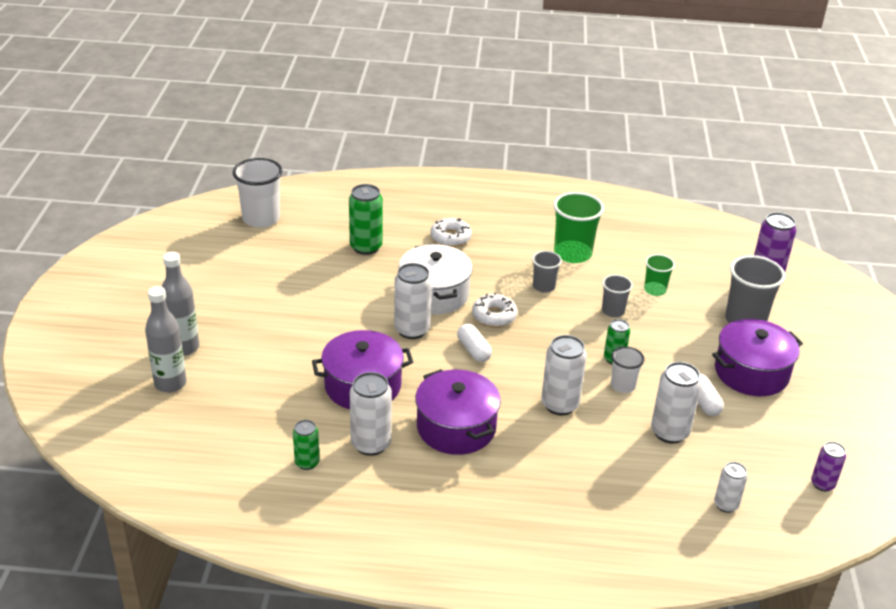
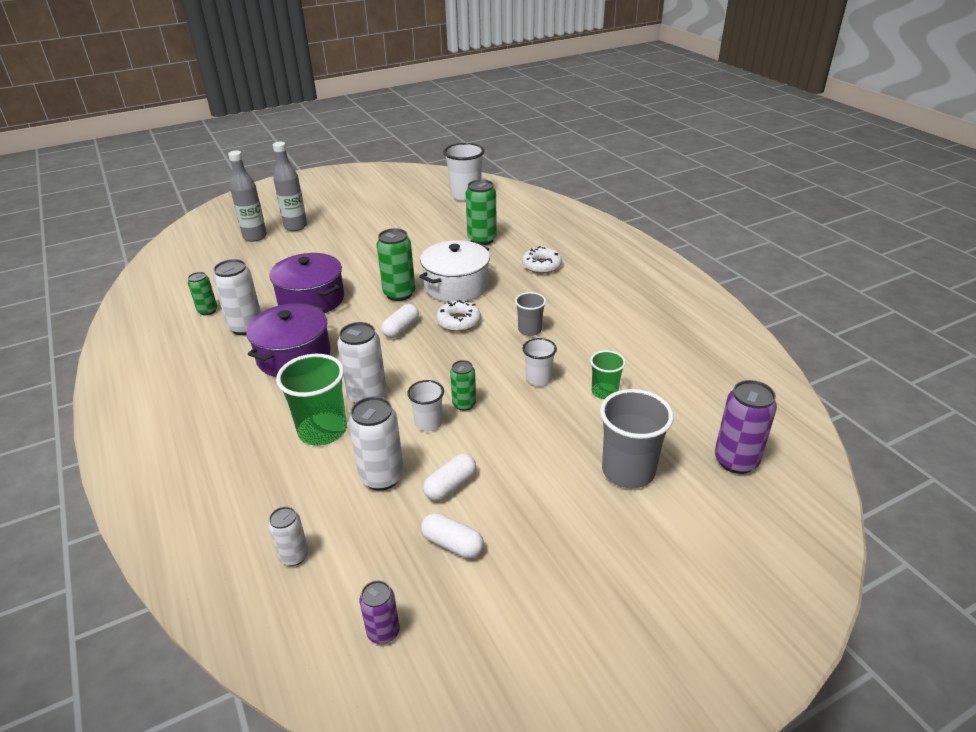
camera: 60 degrees right, 0 degrees up
(412, 330) = (399, 294): white can -> green can
(572, 253) = (600, 327): green cup -> green cup (322, 431)
(613, 311) = (538, 379): grey cup -> white cup
(751, 372) = (537, 506): purple pot -> none
(763, 424) = (452, 544): none -> white capsule

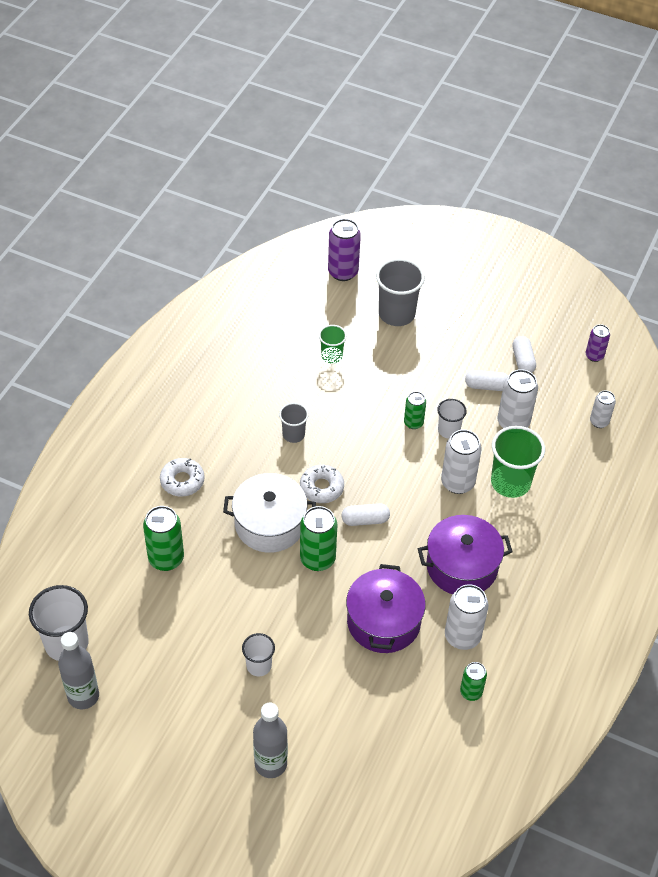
camera: 130 degrees left, 15 degrees up
(255, 237) = (324, 786): grey bottle -> grey bottle (83, 696)
(538, 379) = (349, 398): white cup -> white cup (259, 666)

